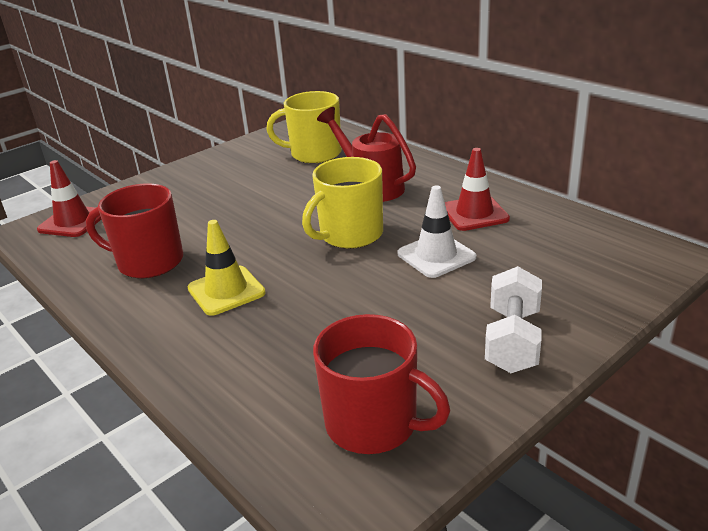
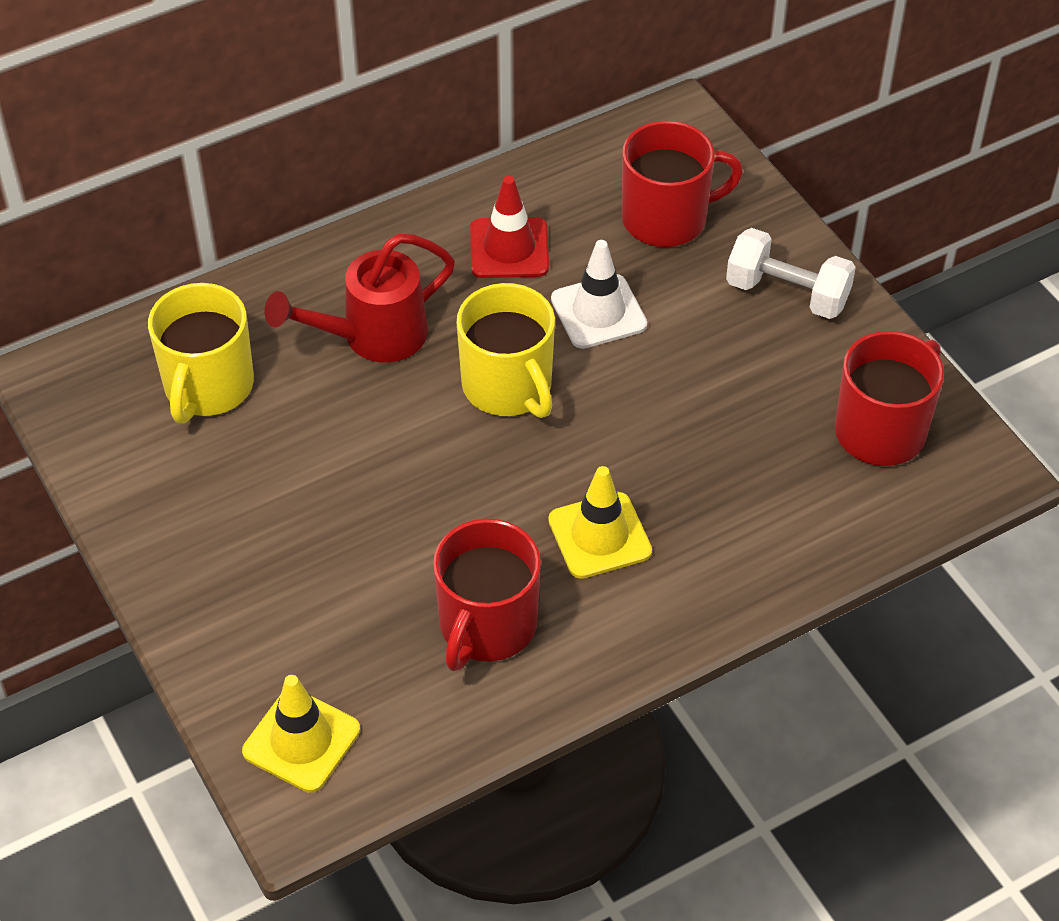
camera: 80 degrees left, 20 degrees up
(73, 222) = (301, 740): red traffic cone -> yellow traffic cone
(553, 268) = (667, 218): none -> red mug

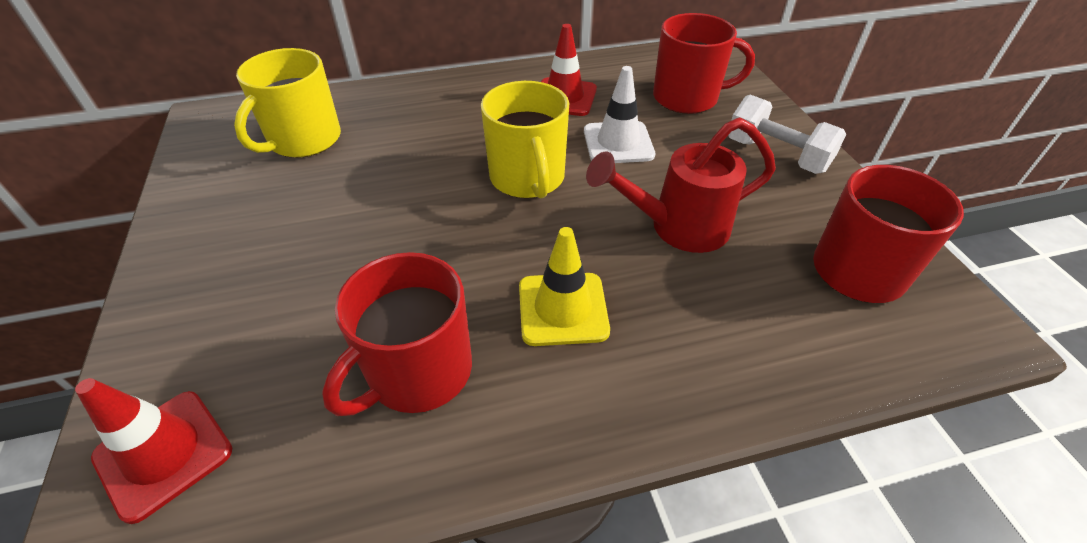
camera: 15 degrees right, 5 degrees down
(301, 740) = (164, 453): yellow traffic cone -> red traffic cone
(372, 337) = (440, 131): red watering can -> red watering can (678, 227)

